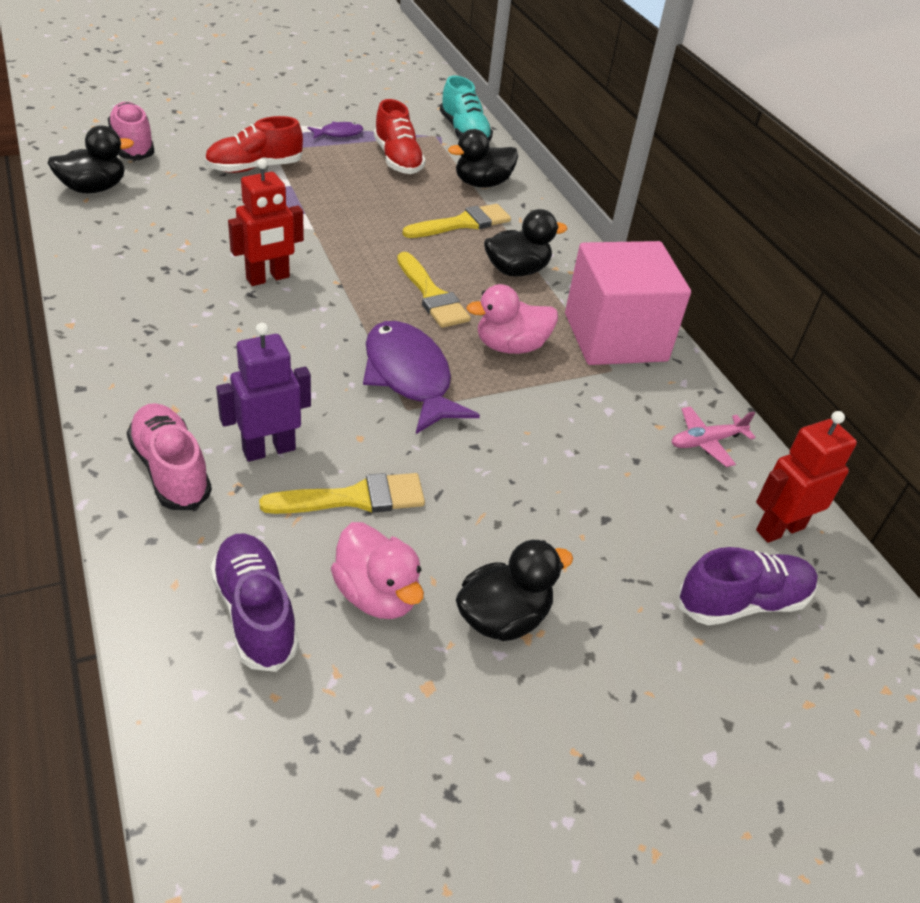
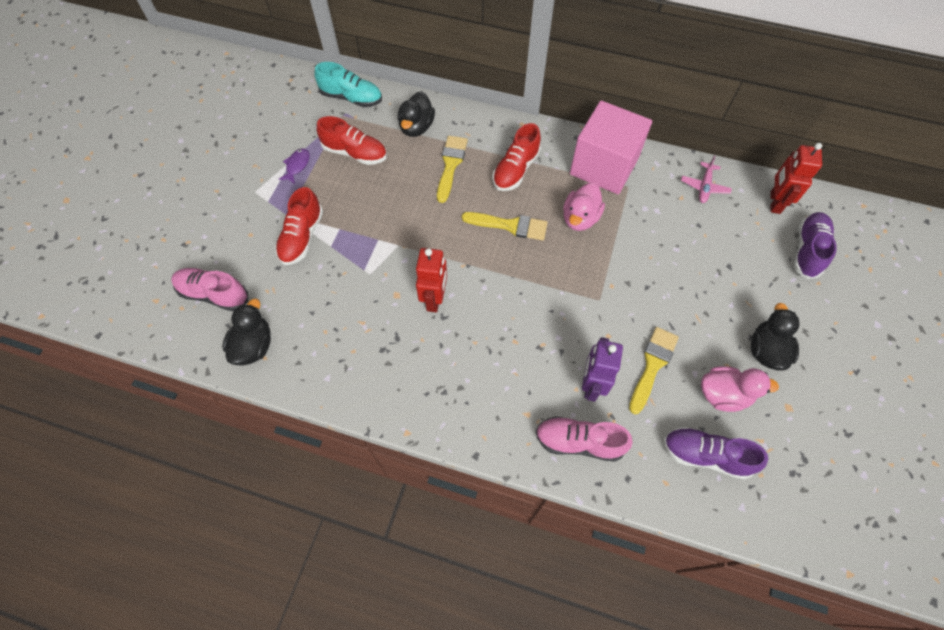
camera: 45 degrees left, 20 degrees up
(409, 377) = (574, 282): purple fish -> none
(516, 270) = (515, 170): black duck -> red shoe

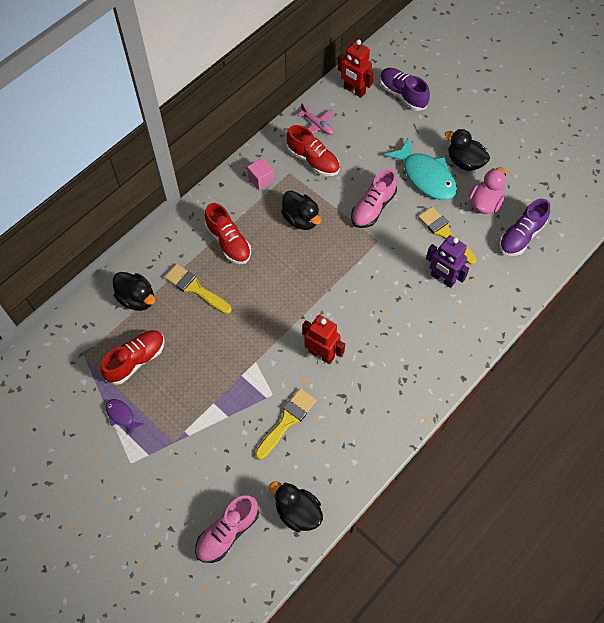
camera: 65 degrees left, 0 degrees up
(302, 237) = (205, 437): red shoe -> red shoe (313, 160)
(351, 98) = (67, 340): turquoise shoe -> none
(510, 225) = (281, 271): yellow brush -> yellow brush (287, 421)
(579, 442) = (481, 307): pink shoe -> pink shoe (373, 207)
(580, 218) = (301, 219): pink duck -> black duck
(604, 166) = (261, 179): pink cube -> pink cube, size x0.40
(715, 316) = (426, 176): none -> turquoise fish

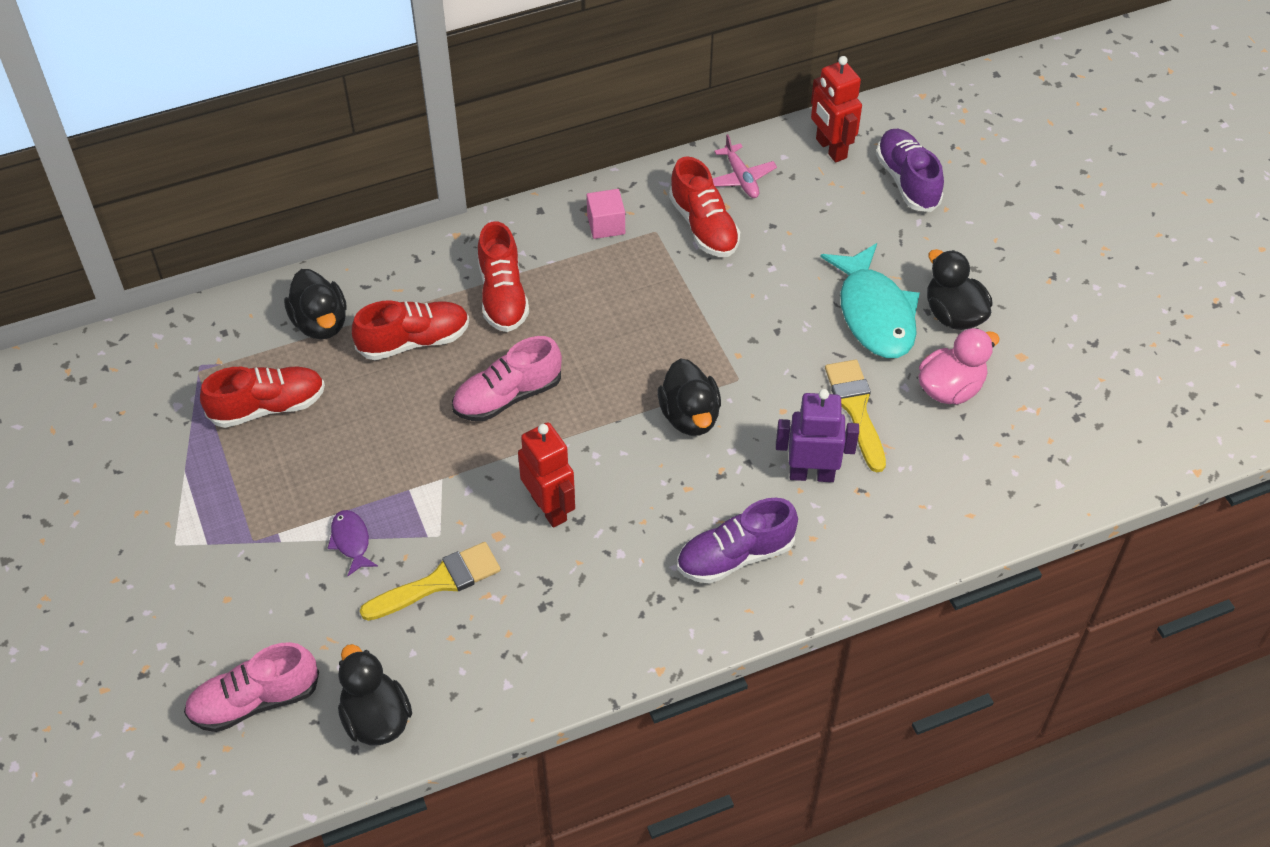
camera: 25 degrees right, 10 degrees down
(121, 415) = (201, 473): purple fish -> purple fish (351, 541)
(195, 288) = (414, 341): yellow brush -> red shoe
(301, 219) = (634, 303): black duck -> black duck (690, 416)
(373, 207) = (759, 328): pink shoe -> pink shoe (507, 396)
(442, 279) = (811, 474): purple robot -> purple robot turned 120 degrees clockwise
(521, 236) = (985, 460): purple shoe -> purple shoe (735, 556)

